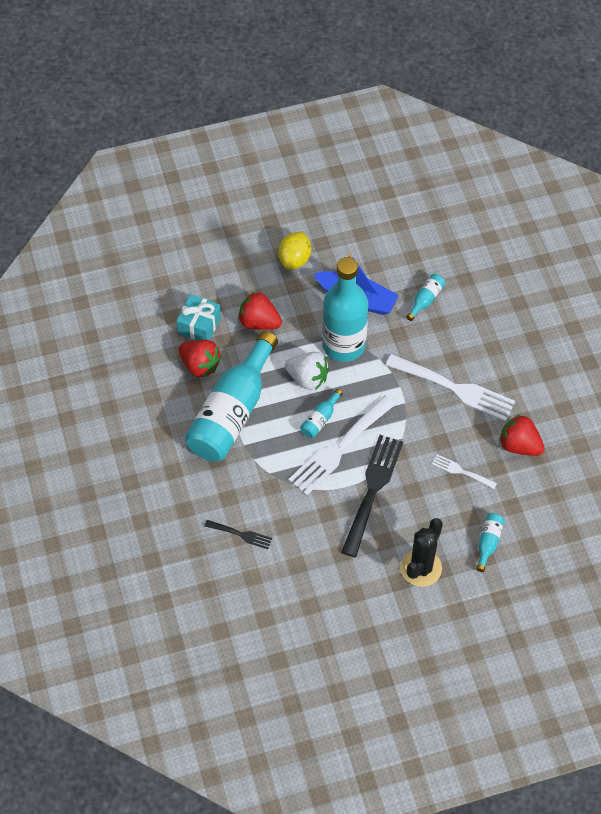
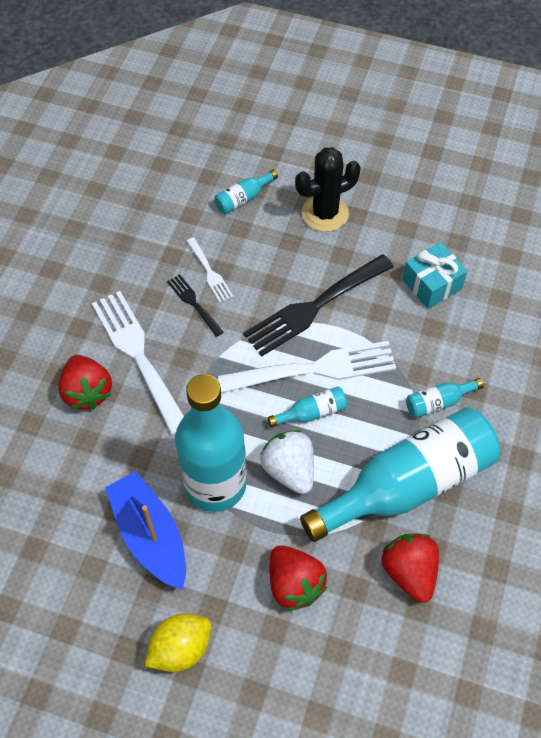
camera: 145 degrees left, 0 degrees up
(199, 325) = (374, 632): turquoise gift -> turquoise gift (431, 284)
(241, 534) = (485, 344): black fork -> black fork (193, 303)
(425, 300) = (73, 479): turquoise bottle -> turquoise bottle (438, 402)
(519, 445) = (130, 262): red strawberry -> red strawberry (87, 392)

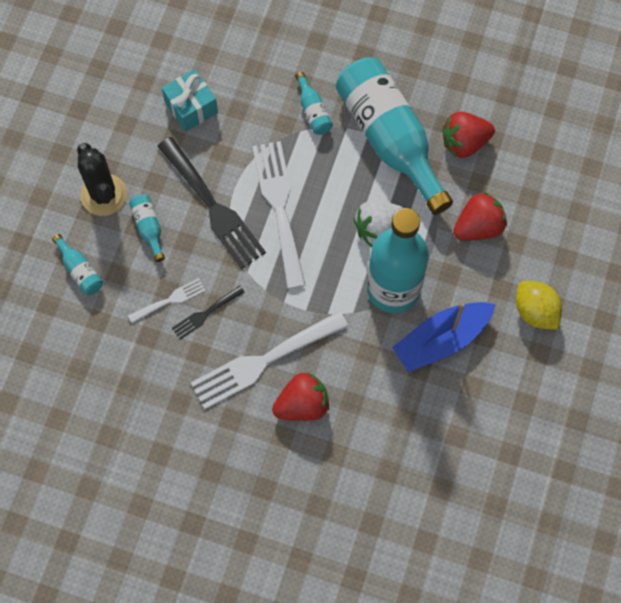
camera: 90 degrees left, 10 degrees up
(312, 413) = (323, 211): turquoise bottle -> turquoise bottle (148, 228)

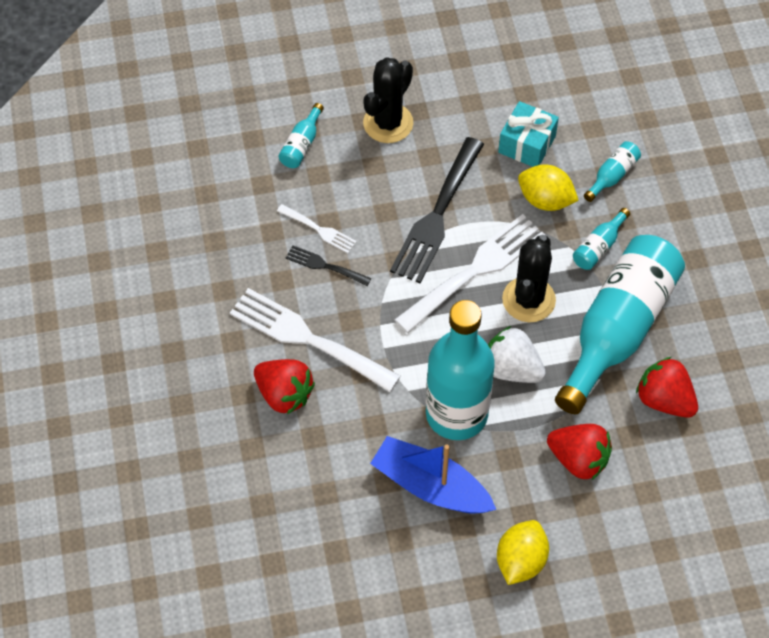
camera: 60 degrees right, 10 degrees down
(148, 228) = (379, 175): turquoise bottle -> turquoise bottle (612, 176)
(249, 123) = (545, 200): none -> yellow lemon
(328, 185) = (528, 300): none -> black cactus

